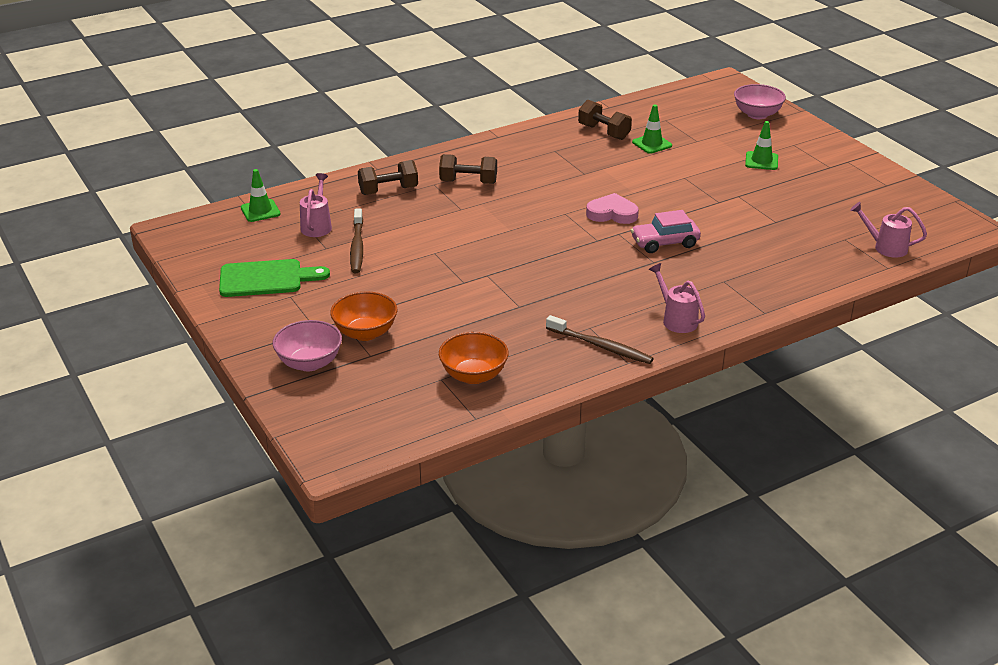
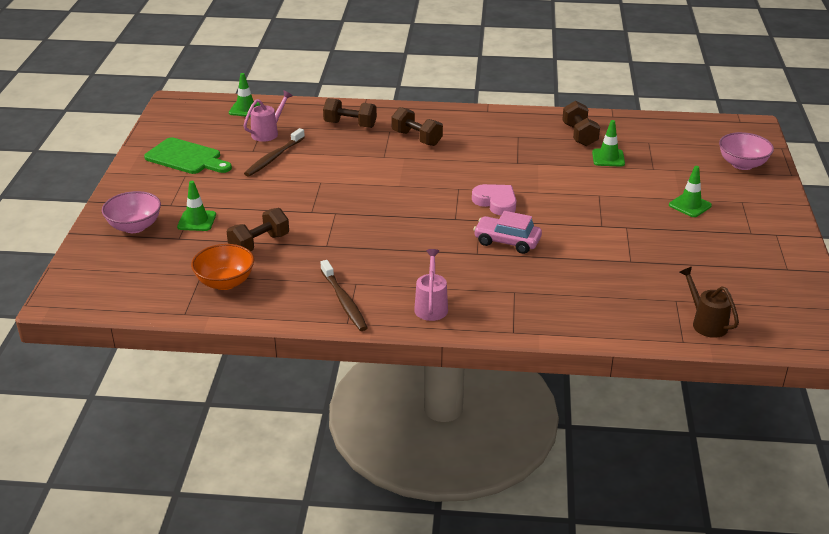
camera: 35 degrees right, 0 degrees up
(365, 333) = (197, 221): orange bowl -> green traffic cone
(456, 329) = (259, 244): none -> brown dumbbell
(885, 247) = (706, 323): pink watering can -> brown watering can

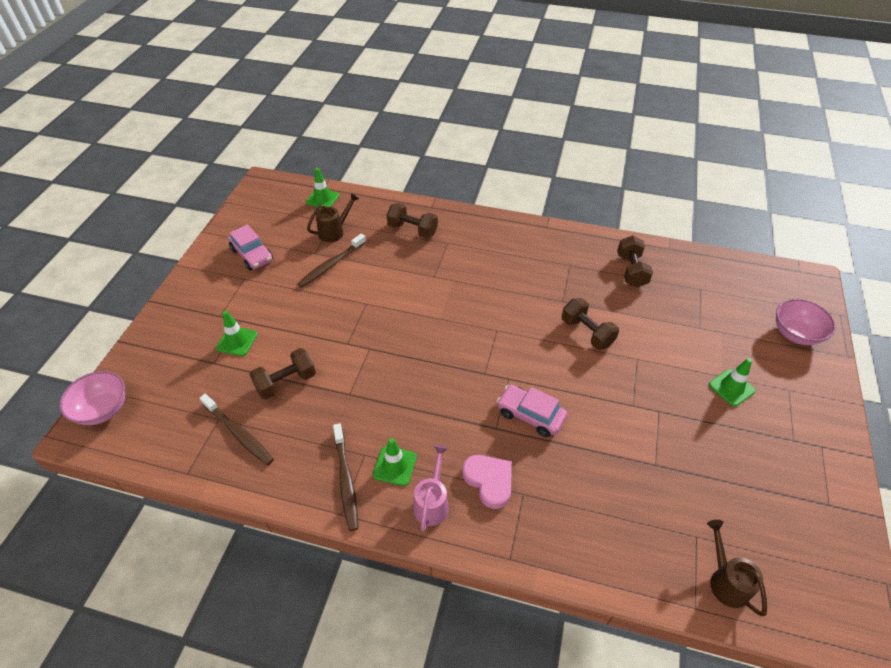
camera: 10 degrees right, 15 degrees up
(135, 227) = (178, 341): pink bowl -> pink bowl (103, 409)
(186, 158) = (252, 255): green cutting board -> pink car
(225, 282) = (238, 433): orange bowl -> brown toothbrush
(268, 133) = (334, 231): pink watering can -> brown watering can
(416, 138) = (471, 255): brown dumbbell -> brown dumbbell (587, 332)
(496, 202) = (530, 355): pink heart -> pink heart (489, 481)
(608, 158) = (655, 306): green traffic cone -> green traffic cone (395, 466)

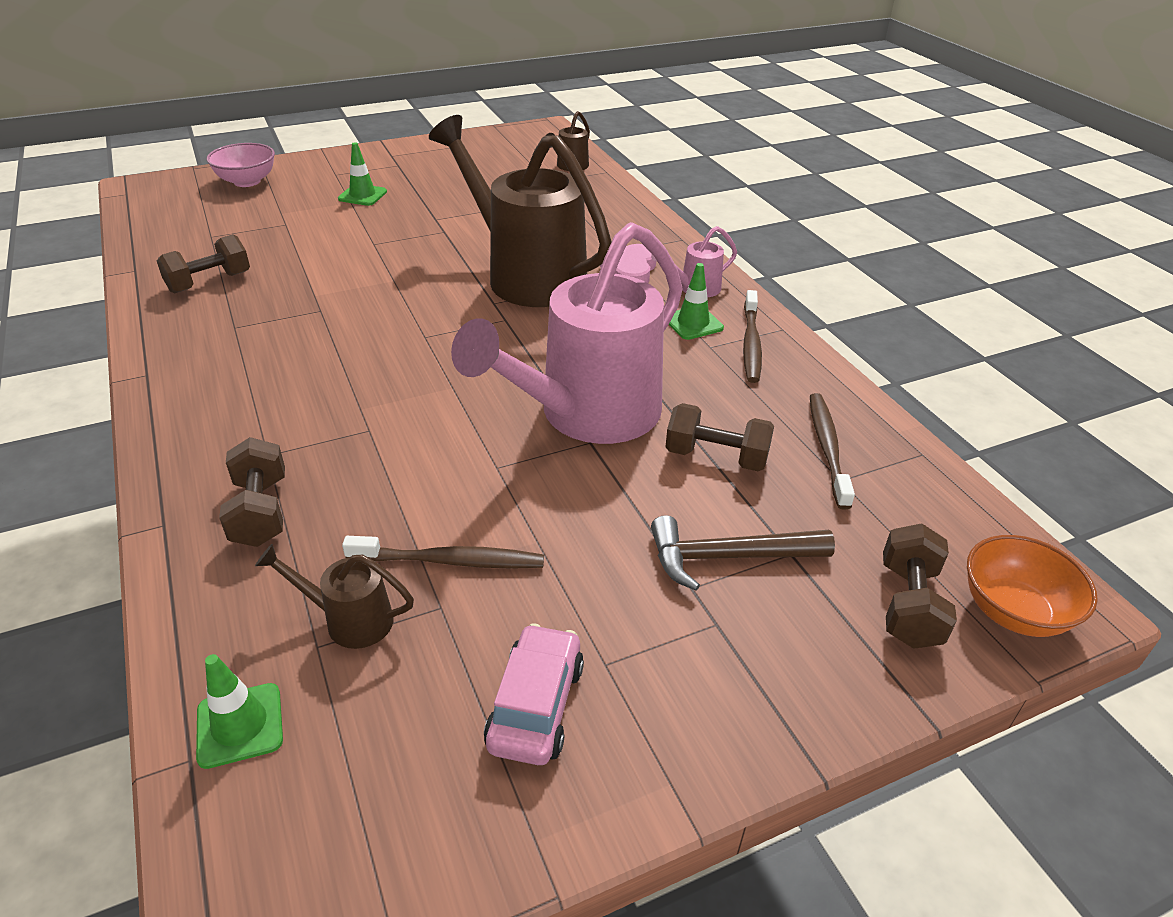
camera: 130 degrees left, 10 degrees down
(103, 409) = (1013, 611): pink bowl -> orange bowl
(237, 341) = (728, 557): green traffic cone -> brown hammer
(346, 480) = (751, 343): brown toothbrush -> brown toothbrush turned 150 degrees clockwise
(365, 354) = (587, 415): none -> pink watering can
(530, 415) = (526, 275): pink car -> brown watering can
(587, 332) = (363, 279): brown dumbbell -> brown dumbbell (909, 605)

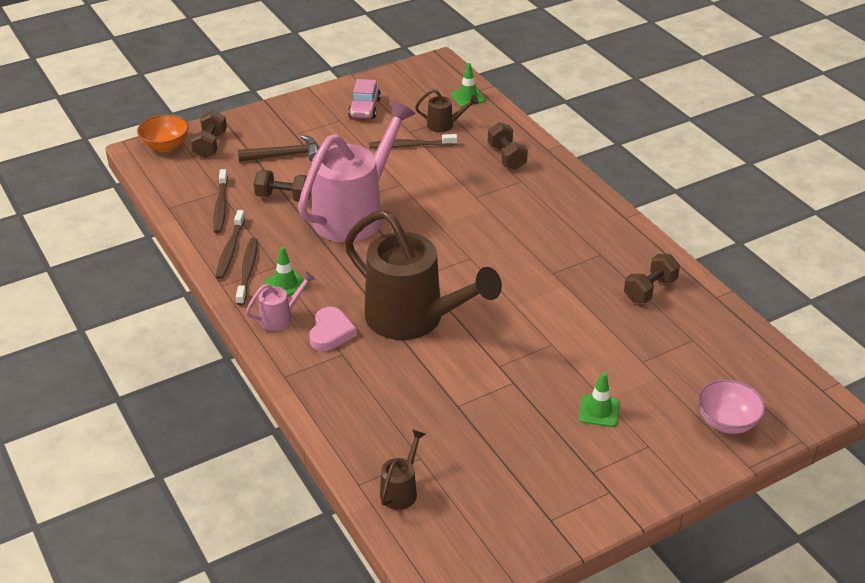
camera: 175 degrees right, 0 degrees up
(786, 374) = (230, 249): none -> brown toothbrush

